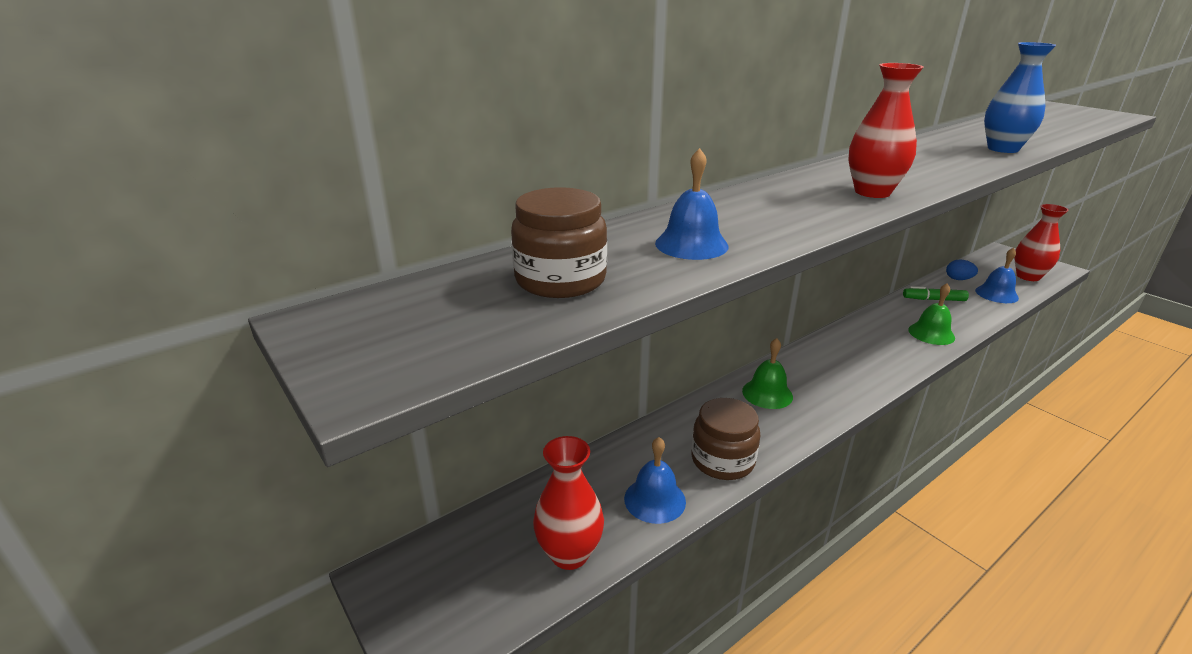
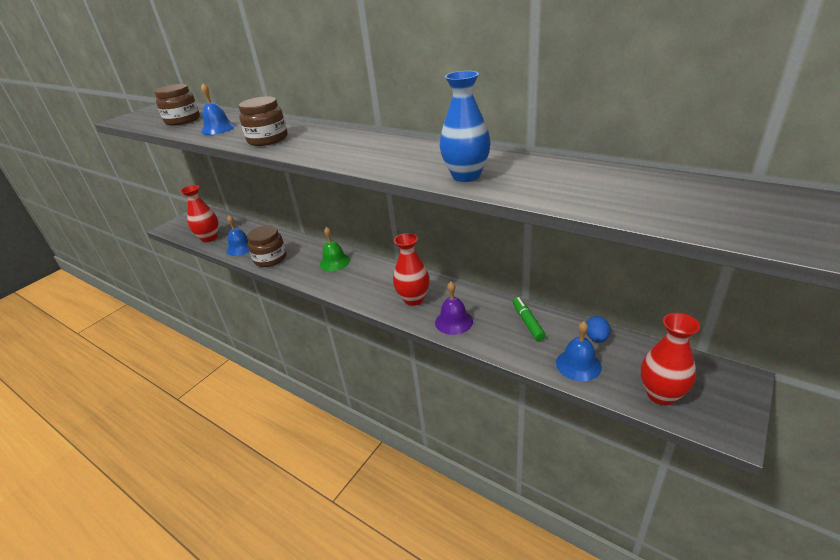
camera: 75 degrees right, 5 degrees up
(808, 211) = (268, 139): none -> brown jar
(872, 192) = (308, 148): red vase -> red vase (413, 299)
(931, 333) = (454, 321): green bell -> purple bell

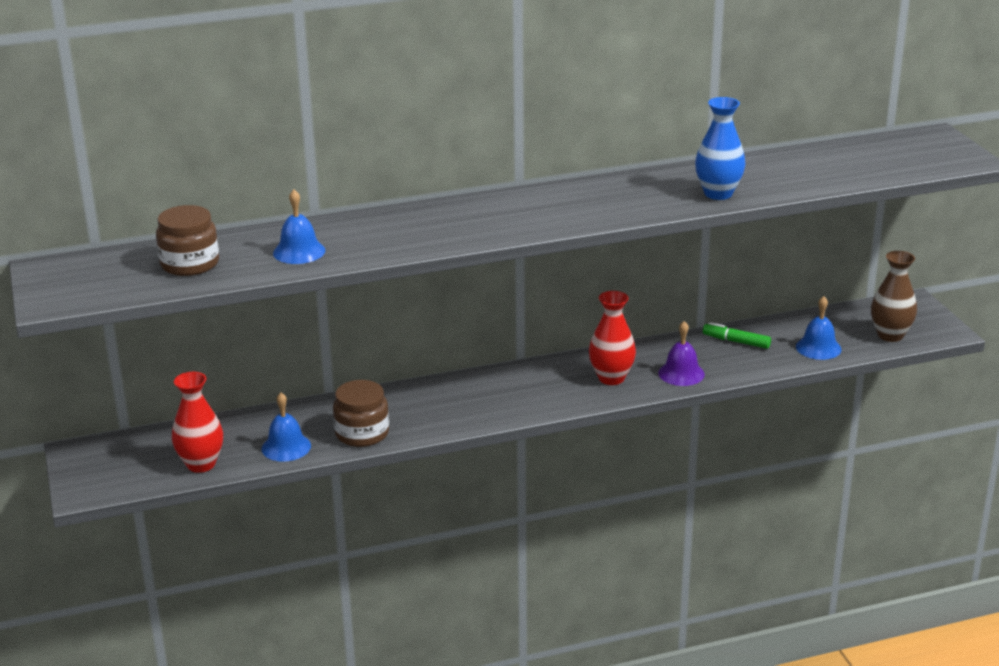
camera: 55 degrees left, 5 degrees down
(268, 139) = (421, 236): brown jar -> none
(334, 262) = (453, 395): green bell -> none
(596, 338) = (800, 325): blue egg -> none
(661, 395) = (890, 335): red vase -> brown vase

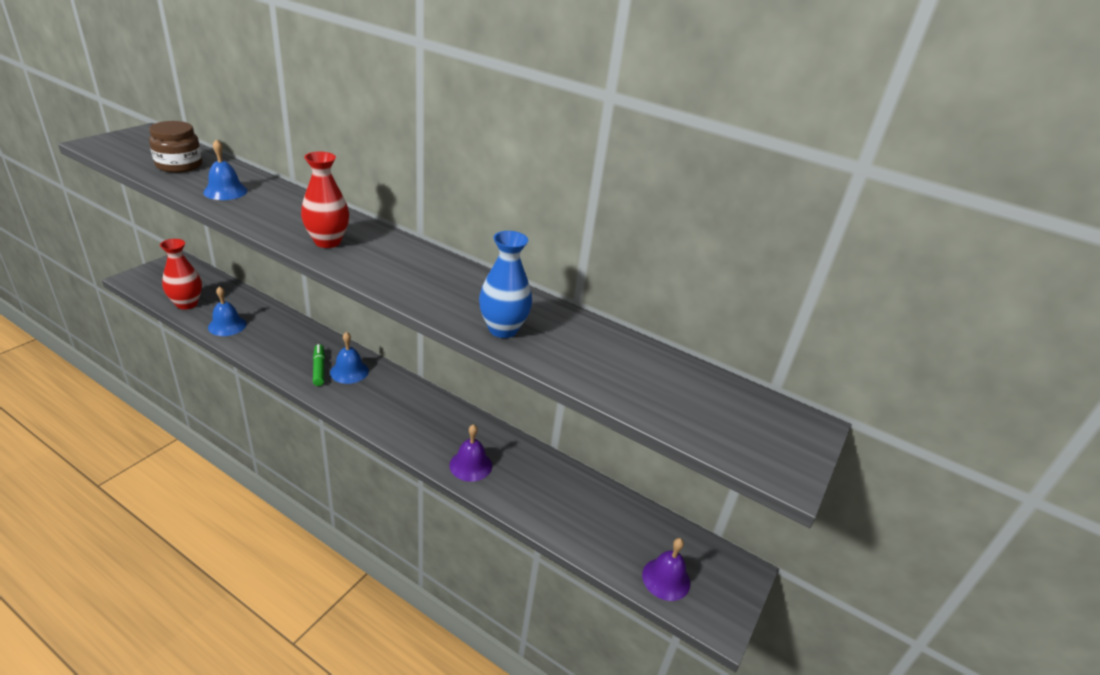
camera: 45 degrees right, 5 degrees up
(362, 433) = (264, 347): brown jar -> none
(611, 378) = (430, 430): red vase -> red vase (327, 242)
(736, 341) = (550, 477): green marker -> green marker (319, 368)
(818, 348) = (592, 535): blue bell -> blue bell (349, 371)
(890, 335) = (666, 579): brown vase -> purple bell

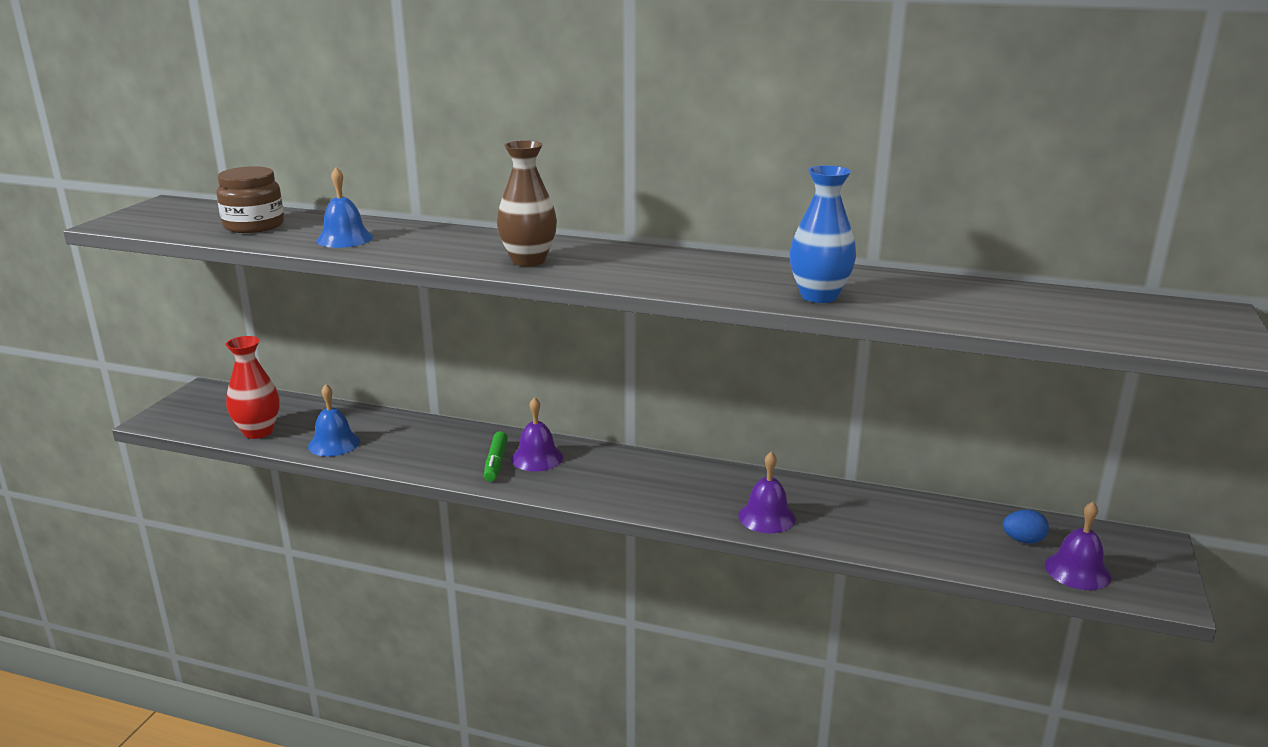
camera: 10 degrees left, 10 degrees down
(319, 368) = (495, 463): green marker -> green marker turned 150 degrees counterclockwise
(327, 242) = (528, 261): red vase -> brown vase
(349, 371) = (537, 458): blue bell -> purple bell
(644, 538) = (1023, 540): none -> blue egg

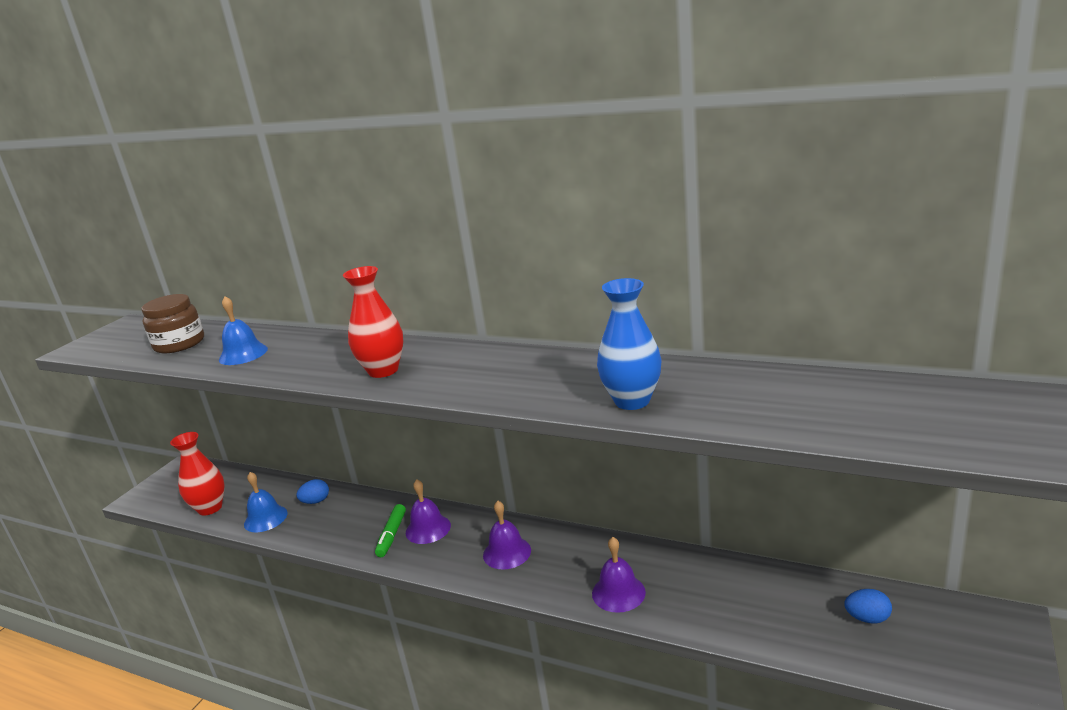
camera: 10 degrees right, 0 degrees up
(392, 429) = (316, 501): none -> blue egg
(528, 261) = (383, 370): brown vase -> red vase
(1077, 571) = (920, 658): purple bell -> purple bell (507, 552)

